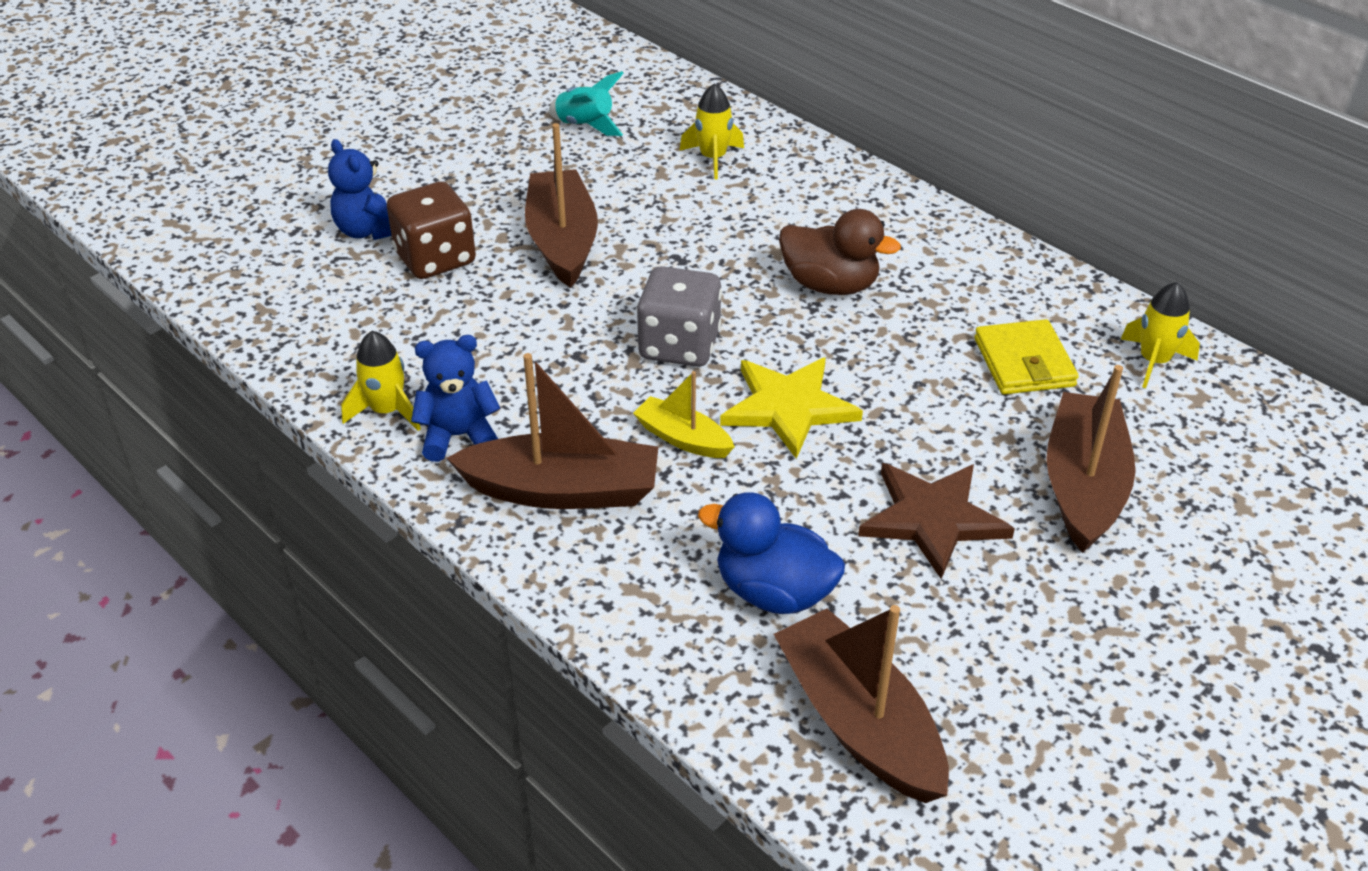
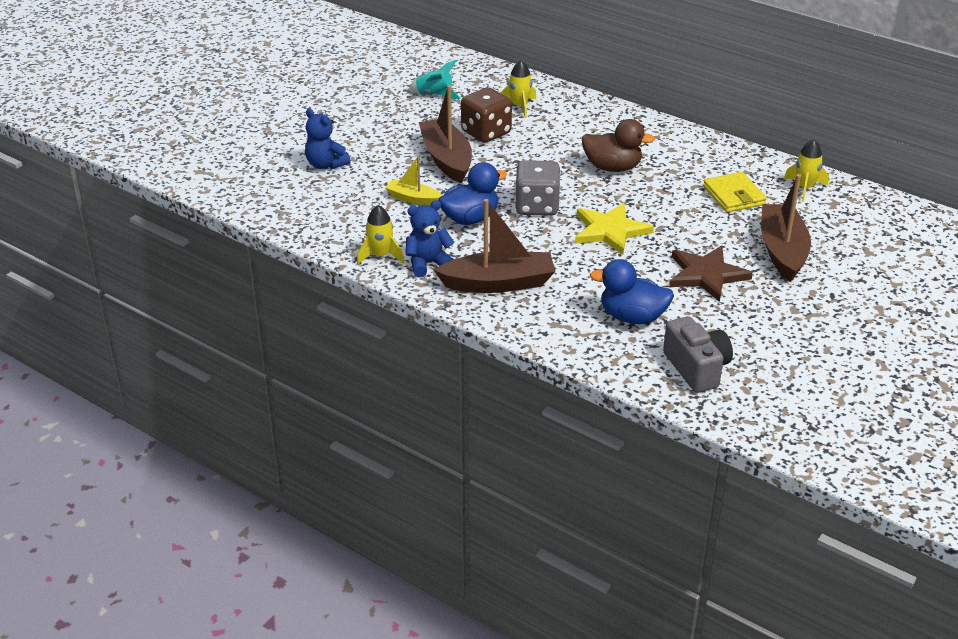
camera: 10 degrees left, 5 degrees down
(435, 259) = (373, 176): brown dice -> brown dice (486, 132)
(561, 356) = (470, 219): none -> blue duck
(683, 438) = (556, 251): yellow boat -> yellow boat (413, 199)
(859, 723) = (696, 368): brown boat -> grey camera

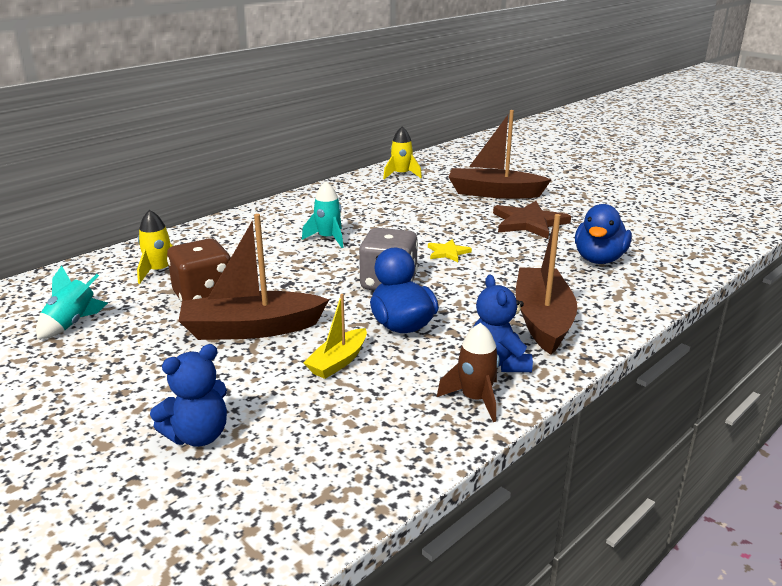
camera: 80 degrees left, 10 degrees down
(380, 256) = (475, 399): yellow rocket -> brown rocket
(610, 231) = (448, 252): yellow star -> yellow star, size x0.53
(612, 167) = (328, 238): brown duck -> turquoise rocket
(696, 368) = (672, 243): grey camera -> none
(734, 195) = (403, 198): yellow wallet -> none

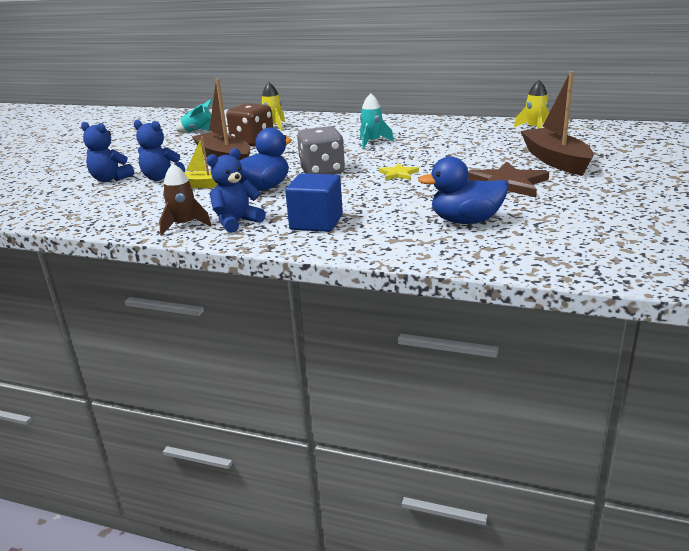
camera: 65 degrees right, 0 degrees up
(259, 389) = (161, 178): none -> blue teddy bear
(542, 320) = (316, 222): brown boat -> blue cube

